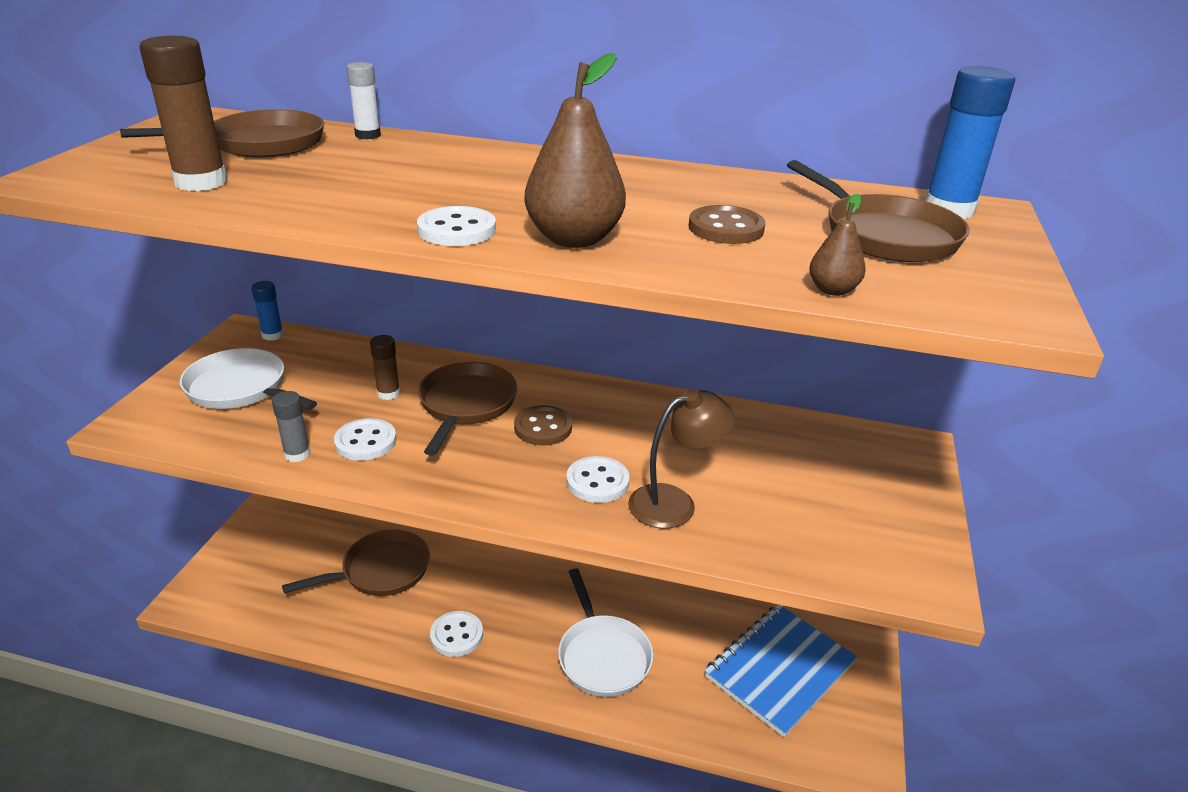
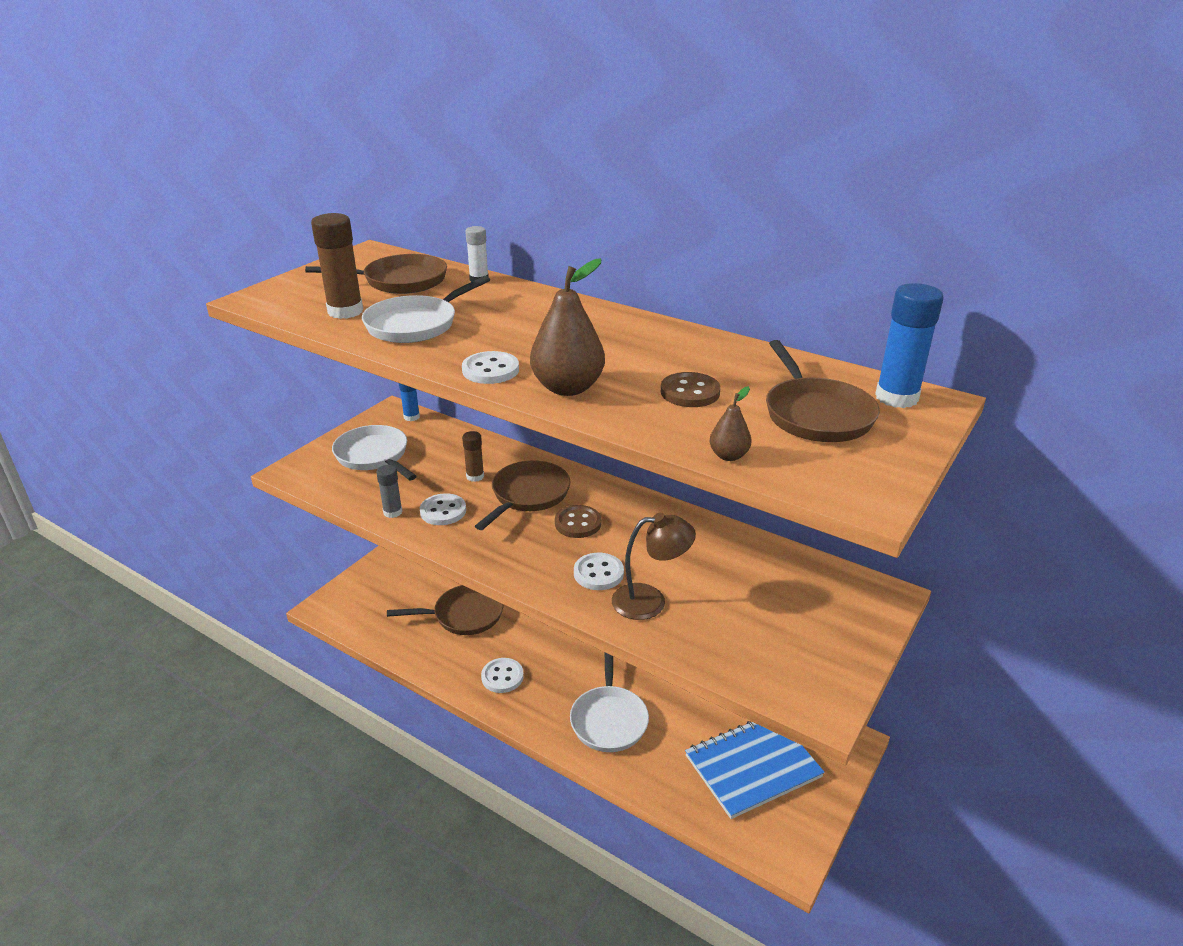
camera: 20 degrees right, 0 degrees up
(315, 188) = (416, 324): none -> white pan

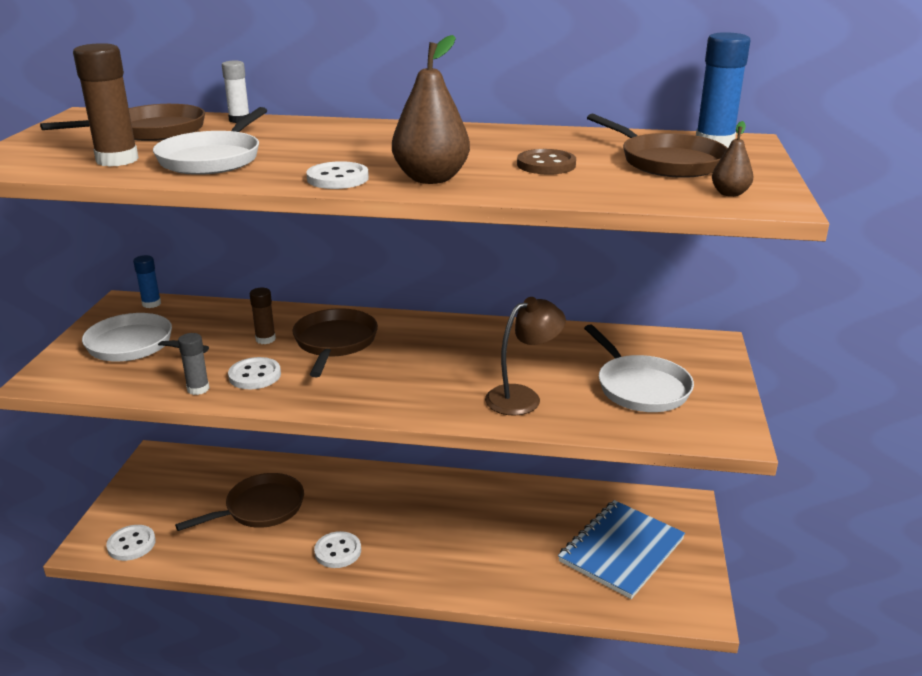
camera: 25 degrees left, 5 degrees down
(578, 523) = (404, 354): brown button -> none
(598, 573) = (457, 388): white button -> white button (131, 544)
(609, 719) = (468, 554): white pan -> white pan (639, 387)
(728, 456) = (633, 197): brown pear -> brown pear (729, 193)

